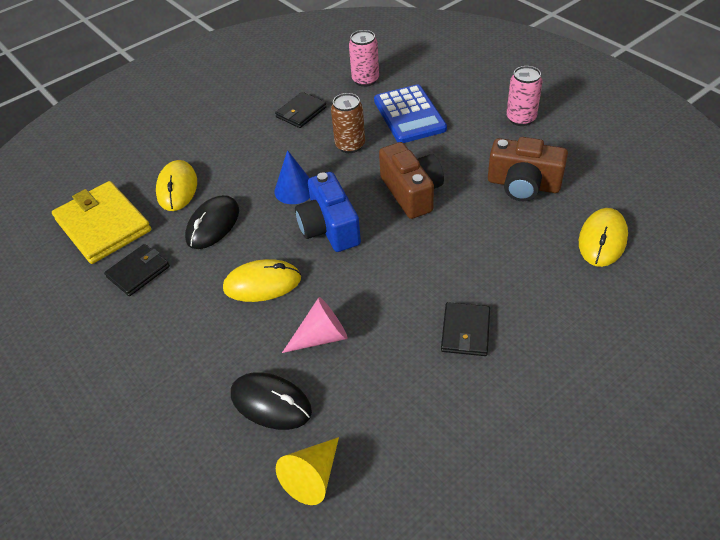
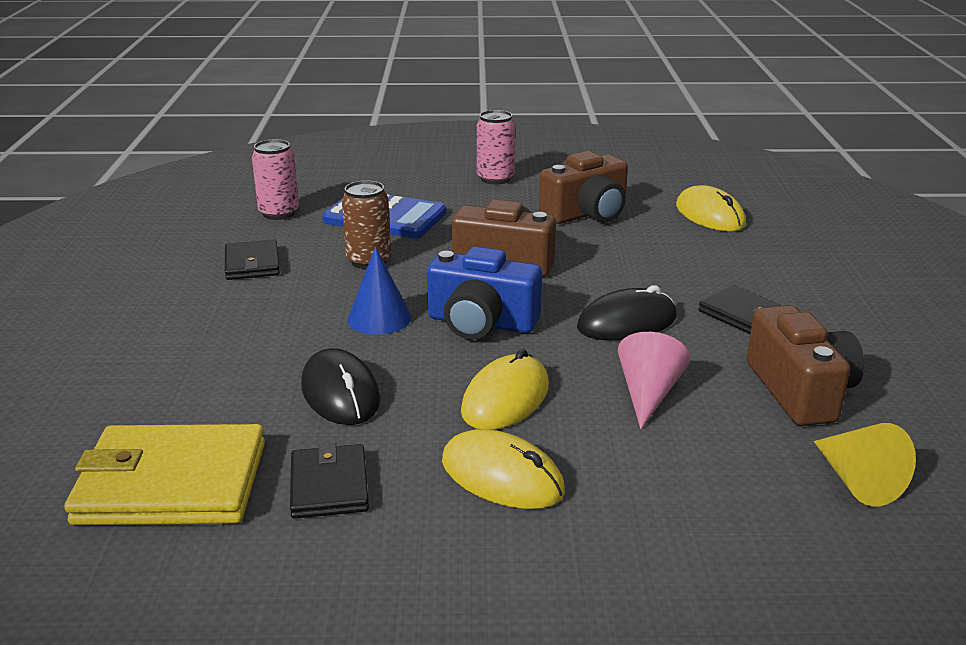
camera: 55 degrees left, 20 degrees down
(177, 188) = (216, 393): yellow mouse -> yellow mouse (502, 476)
(271, 403) = (713, 467): black mouse -> black mouse (627, 322)
(393, 405) = (800, 391): none -> brown camera

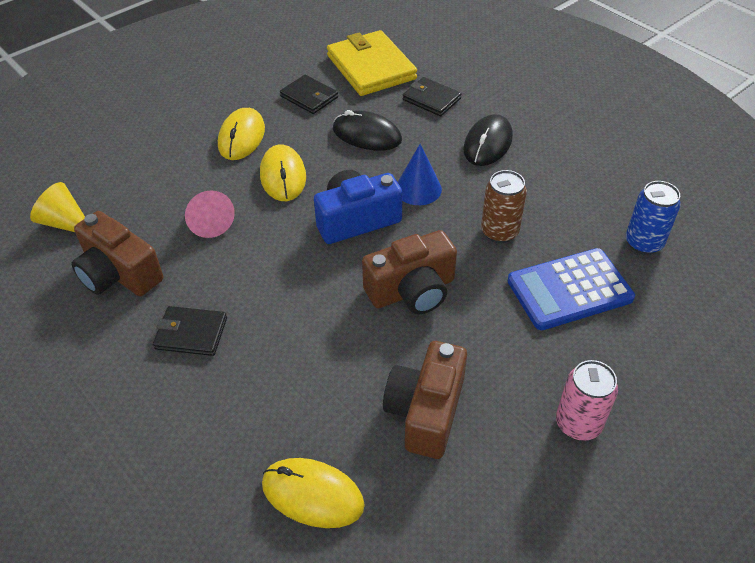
camera: 140 degrees right, 20 degrees up
(171, 483) = (371, 67): yellow wallet -> yellow wallet turned 75 degrees counterclockwise
(252, 264) = (561, 185): black wallet -> black wallet (431, 99)
(279, 213) = (643, 243): pink can -> blue can
(502, 476) = (241, 137): yellow mouse -> yellow mouse turned 75 degrees counterclockwise
(627, 322) = (267, 275): black mouse -> black mouse (488, 143)

